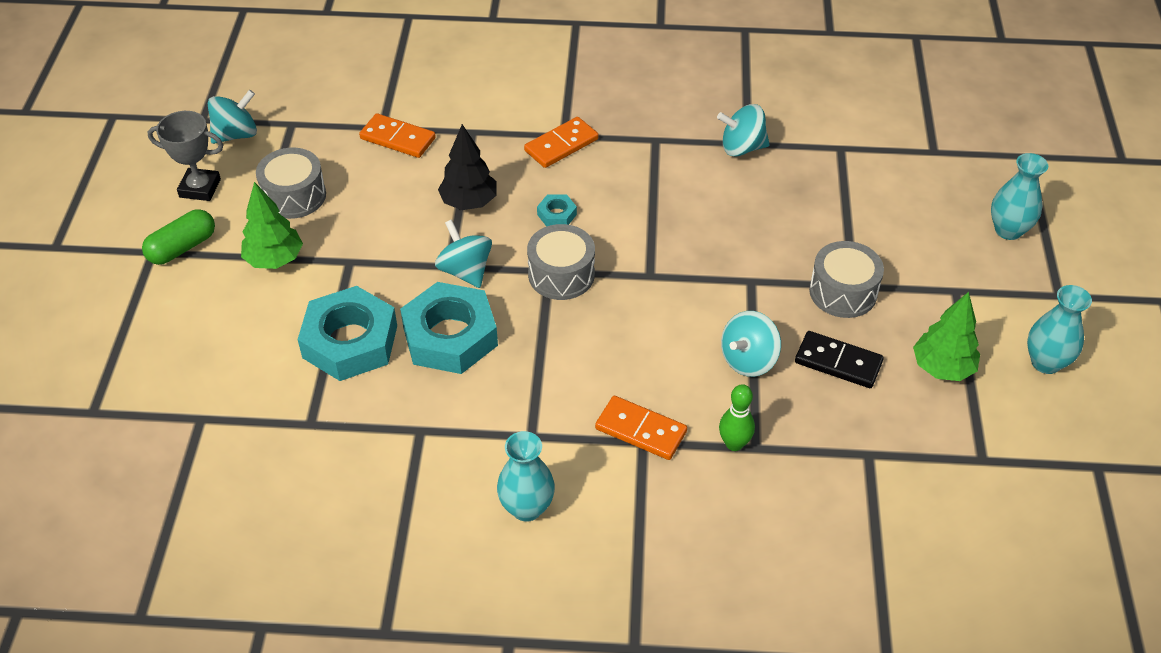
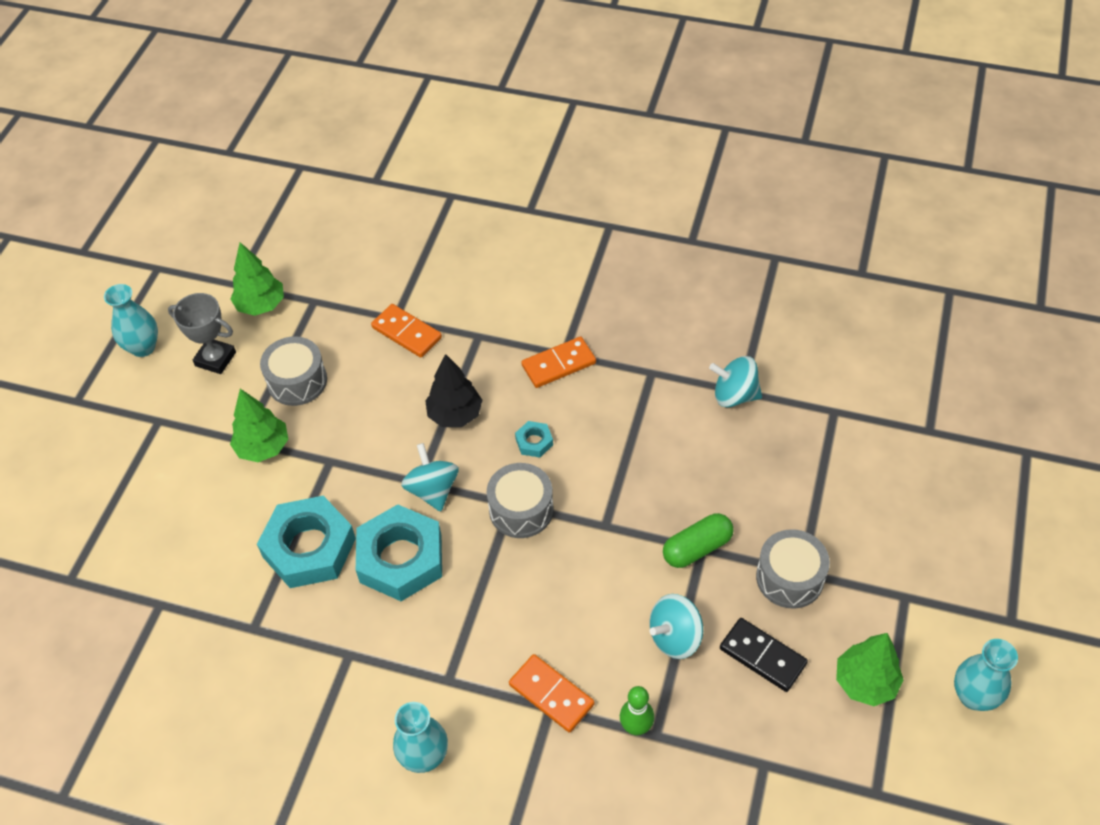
camera: 15 degrees right, 5 degrees up
(182, 247) = (185, 420): green capsule -> green capsule (697, 548)
(236, 134) = (261, 305): turquoise spinning top -> green tree
(1008, 230) = (980, 536): turquoise vase -> turquoise vase (143, 347)

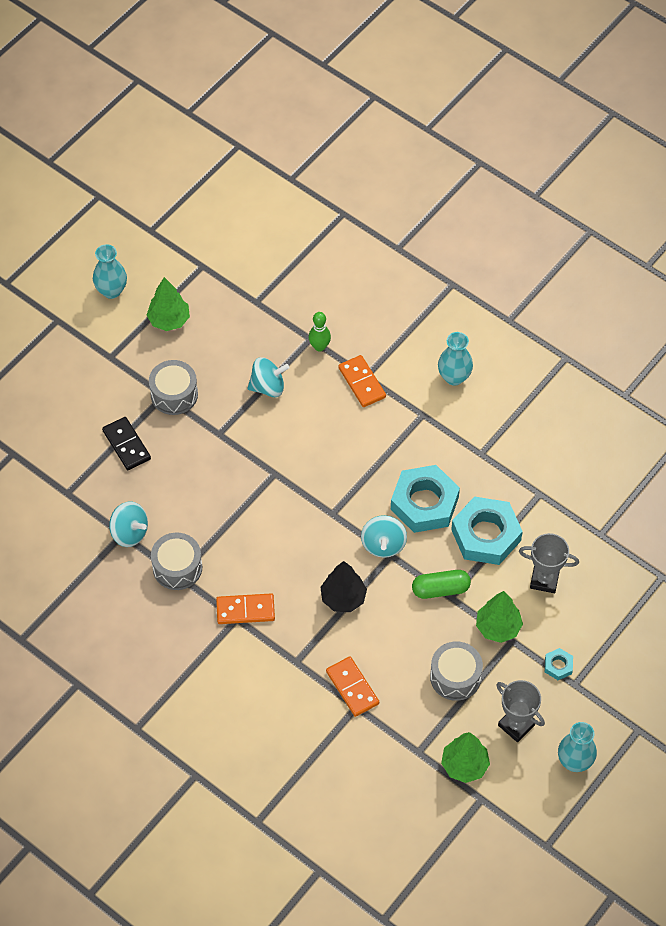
camera: 160 degrees left, 5 degrees up
(220, 521) = (544, 580): none -> grey trophy
(521, 510) = (327, 506): grey drum -> grey drum (177, 567)
(534, 442) = (294, 553): turquoise nut -> turquoise nut (558, 666)
(697, 548) = (222, 435): green capsule -> green capsule (440, 589)
(762, 656) = (220, 356): black domino -> black domino (126, 445)

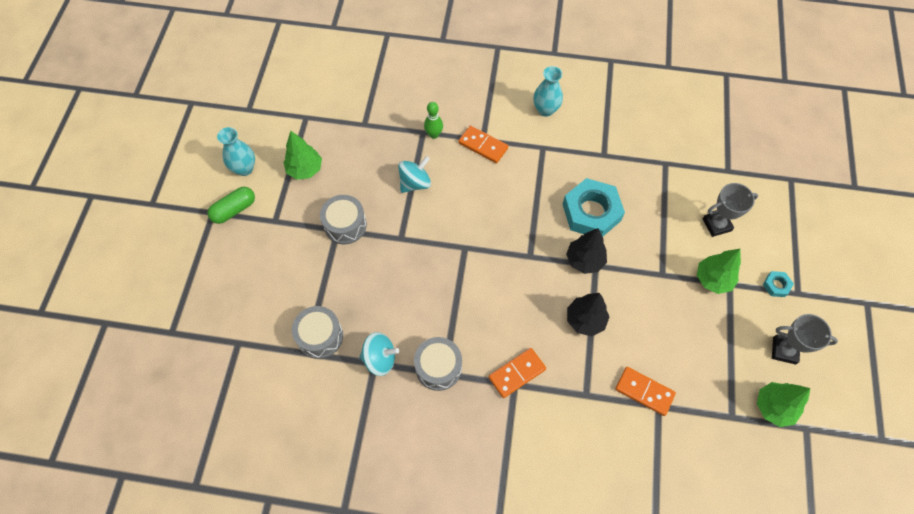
camera: 30 degrees left, 5 degrees up
(126, 445) = (331, 285): black domino -> none
(383, 544) = (584, 260): turquoise spinning top -> black tree
(440, 589) = (650, 272): green capsule -> green capsule (234, 210)
(455, 677) = (712, 337): grey drum -> grey drum (320, 336)
(486, 535) = (652, 213): turquoise nut -> none
(574, 761) = (846, 355): turquoise vase -> none

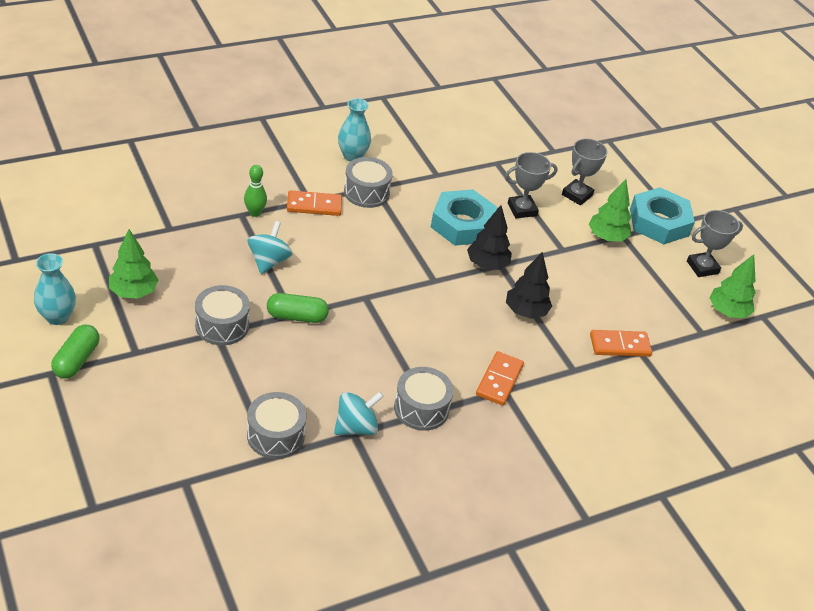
camera: 40 degrees left, 20 degrees down
(402, 241) = (297, 316): none -> green capsule
(533, 149) = (366, 192): none -> grey drum
(654, 219) = (522, 209): none -> grey trophy
(776, 285) = (659, 222): turquoise nut -> turquoise nut, size x2.31

